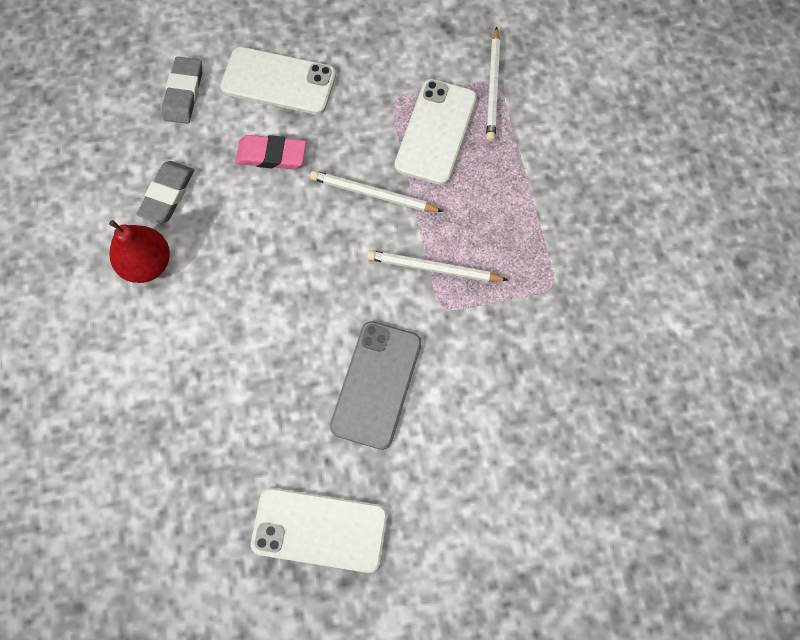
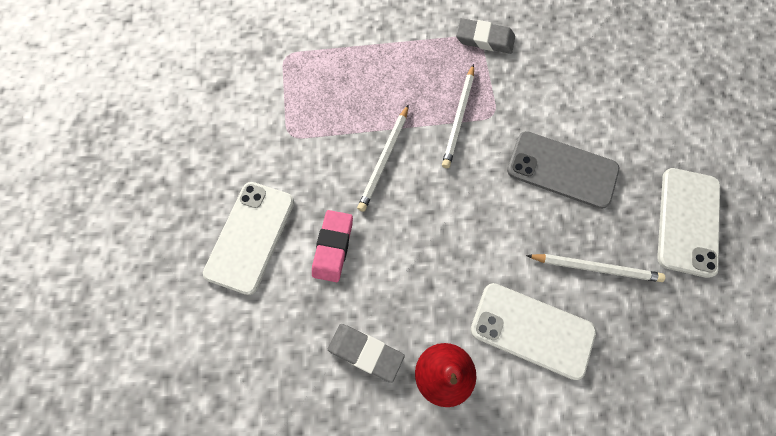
camera: 85 degrees left, 0 degrees up
(183, 93) = (247, 335): grey eraser -> grey eraser (484, 39)
(436, 132) = (328, 105): white phone -> white phone (532, 330)
(493, 87) = (290, 57): white pencil -> white pencil (595, 267)

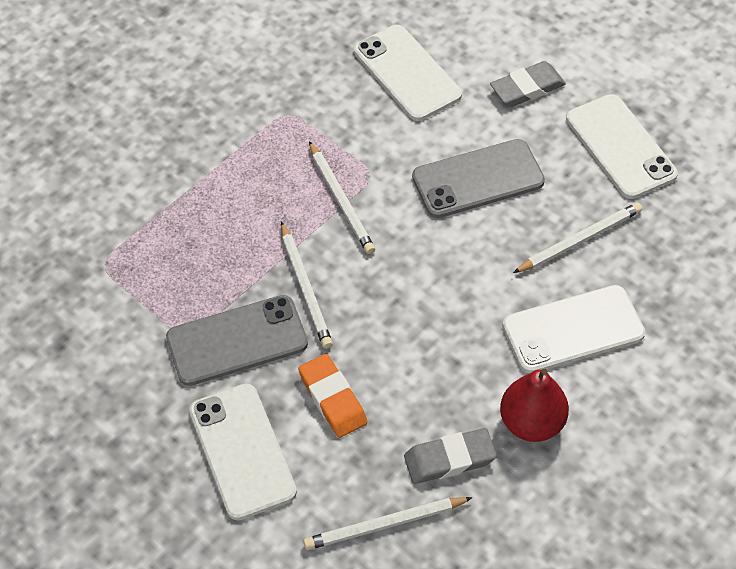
camera: 40 degrees left, 15 degrees down
(285, 362) = (385, 525): none -> white pencil
(313, 162) = (237, 341): none -> grey phone
(333, 247) = (332, 398): pink eraser -> orange eraser
(484, 39) = (296, 111): grey eraser -> grey eraser (527, 88)
(579, 62) = (407, 73): none -> white phone

